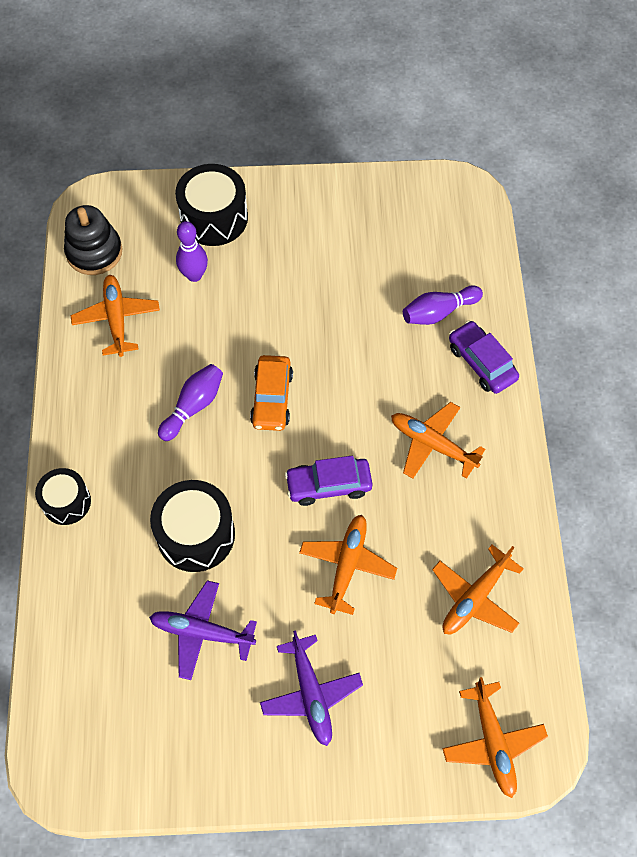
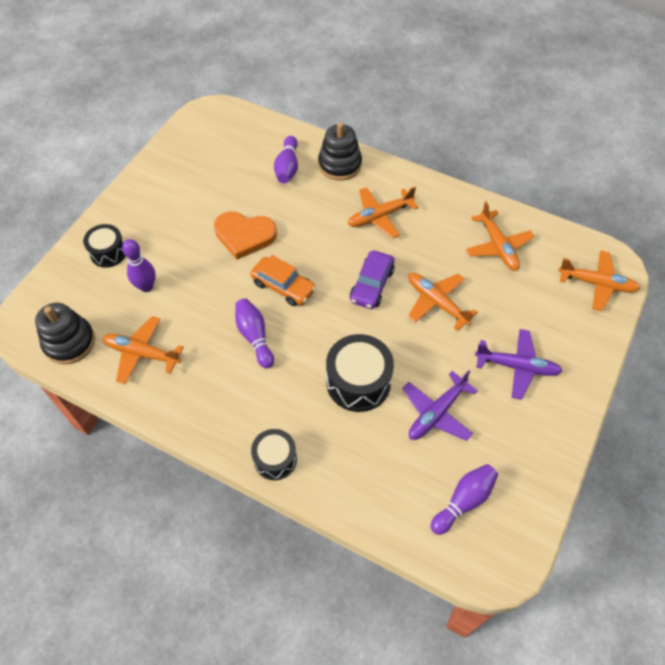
camera: 60 degrees left, 5 degrees down
(112, 708) = (463, 501): none -> purple bowling pin
(214, 218) = (108, 252): black drum -> black drum, size x0.63
(314, 324) = (244, 235): none -> orange heart
(481, 363) = (339, 164): purple car -> black stacking toy

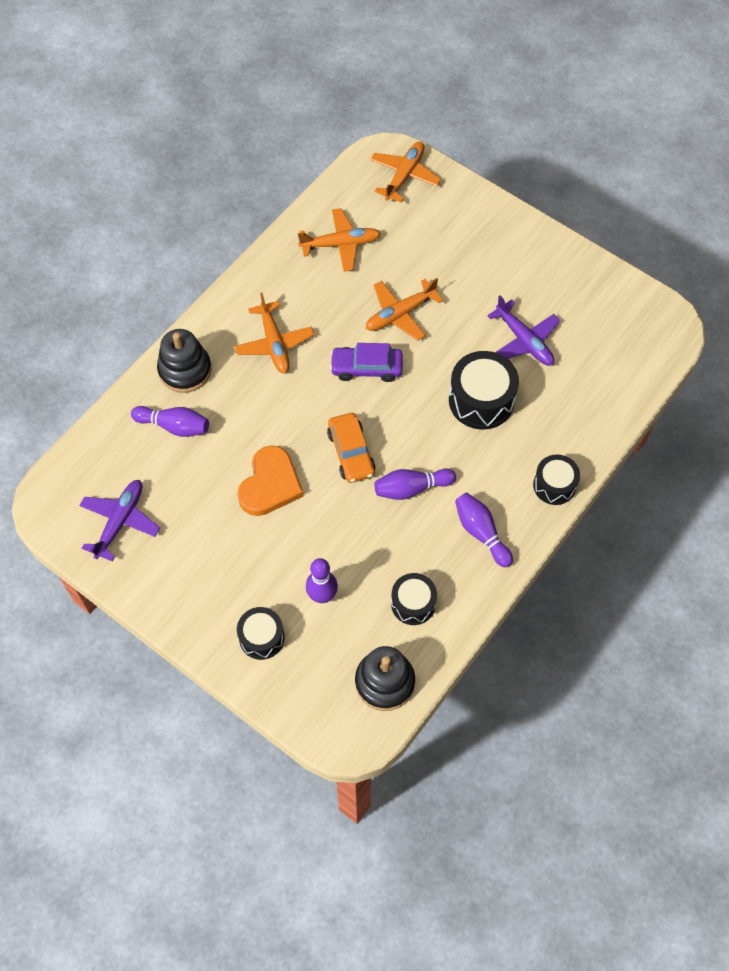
camera: 80 degrees left, 5 degrees up
(142, 353) = (413, 604): orange plane -> black drum
(283, 286) = (351, 453): orange car -> orange car turned 120 degrees clockwise
(371, 285) = (366, 368): purple car -> purple car turned 150 degrees clockwise
(463, 501) = (612, 339): purple bowling pin -> purple bowling pin (481, 533)
(517, 367) = (485, 264): purple plane -> purple plane (120, 521)

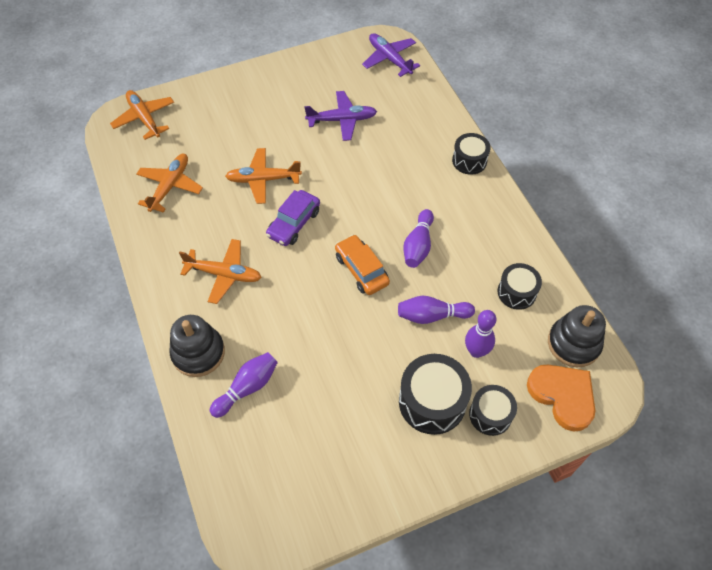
camera: 60 degrees left, 5 degrees down
(120, 521) = (312, 479): purple plane -> purple plane (389, 59)
(270, 484) = (353, 340): orange heart -> orange heart (562, 396)
(351, 453) = (361, 270): orange car -> orange car turned 135 degrees counterclockwise
(400, 314) = (263, 180): orange plane -> orange plane turned 90 degrees clockwise
(481, 400) = (373, 168): black drum -> black drum (432, 402)
(481, 533) = (481, 221): purple bowling pin -> purple bowling pin (432, 315)

